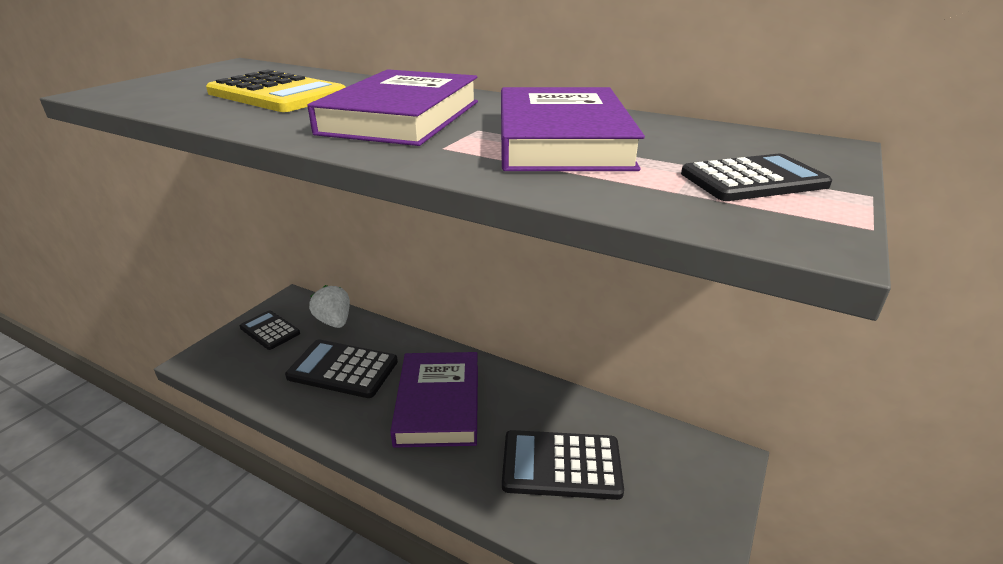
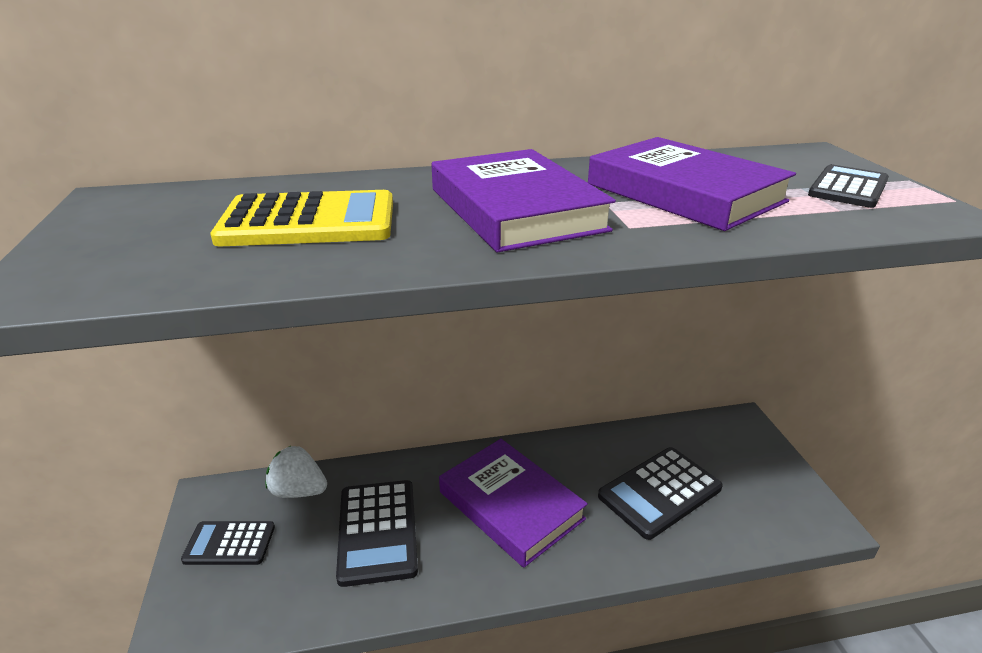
camera: 40 degrees left, 0 degrees up
(343, 369) = (377, 531): black calculator -> black calculator turned 75 degrees counterclockwise

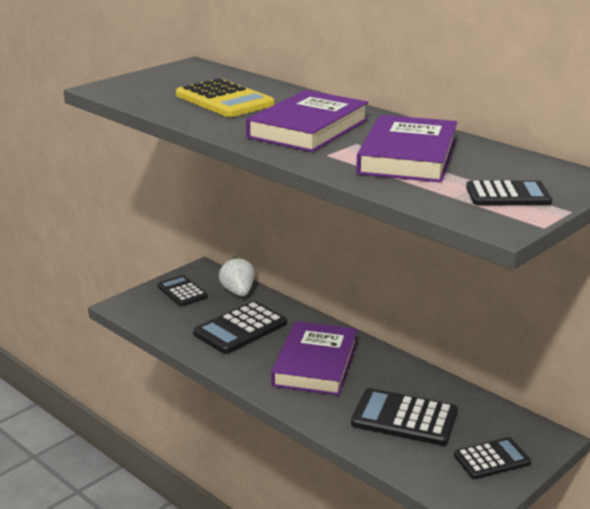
camera: 55 degrees right, 5 degrees down
(759, 471) = (492, 459): none -> black calculator

